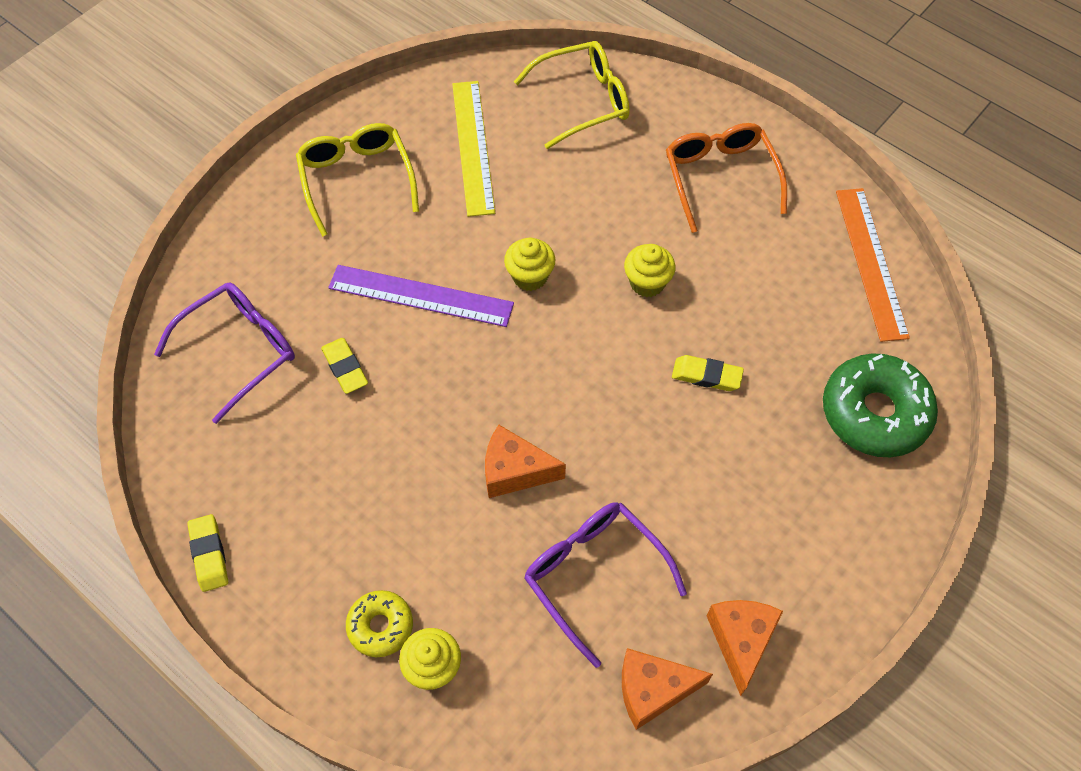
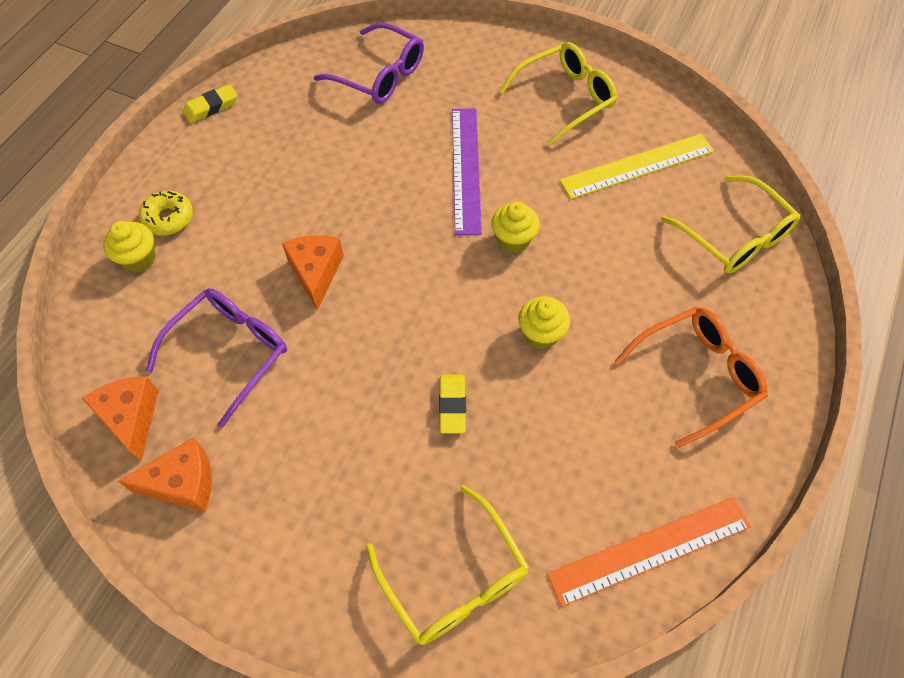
camera: 75 degrees right, 0 degrees up
(345, 368) = (382, 139): yellow eraser -> none
(874, 413) = (454, 578): green donut -> yellow glasses

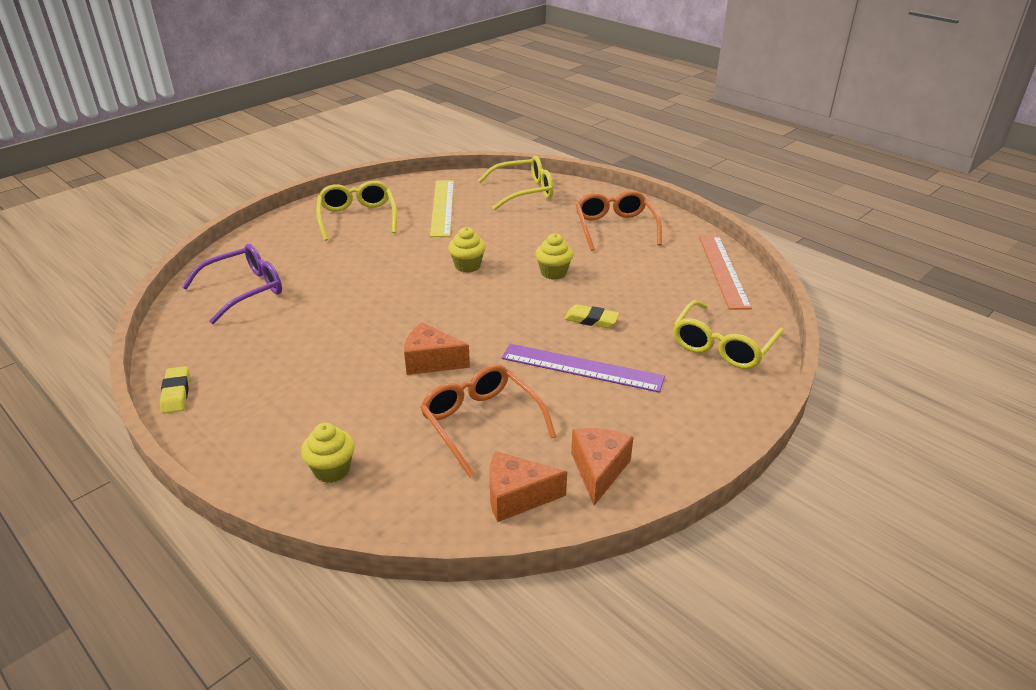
camera: 70 degrees left, 25 degrees down
(168, 218) = (296, 442): yellow donut -> none
(230, 352) = (481, 423): purple glasses -> orange glasses
(454, 578) = (722, 346): yellow glasses -> yellow glasses turned 135 degrees clockwise
(466, 169) = (385, 271): purple ruler -> purple ruler (582, 367)

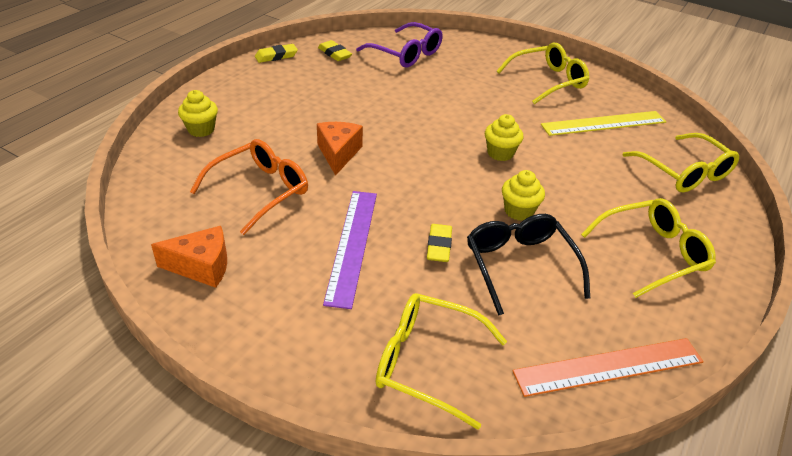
camera: 75 degrees right, 5 degrees up
(205, 342) = (334, 54): none -> yellow eraser
(517, 497) = (170, 221): orange cheese -> none
(615, 228) = (652, 253): orange glasses -> yellow glasses
(621, 285) = (520, 266): none -> black glasses

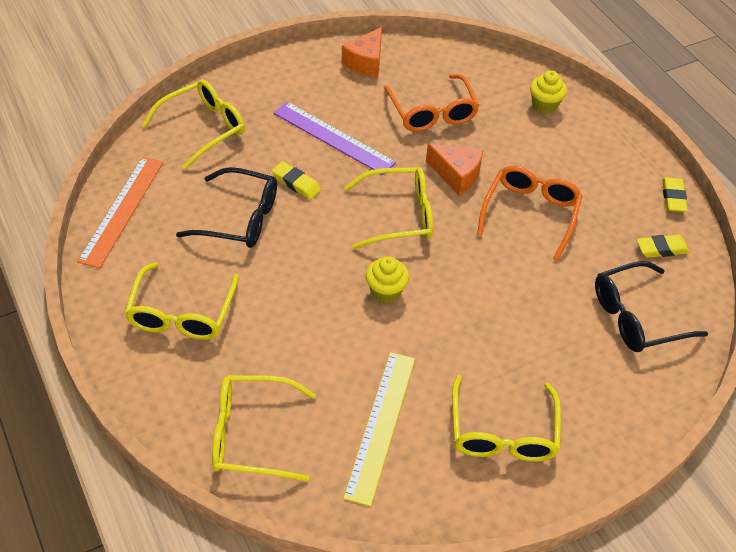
camera: 120 degrees right, 10 degrees up
(350, 109) = (530, 213): none -> orange glasses
(406, 54) = (636, 317): purple glasses -> black glasses
(416, 170) = (399, 215): none -> yellow glasses
(518, 211) = (297, 255): yellow cupcake -> none

